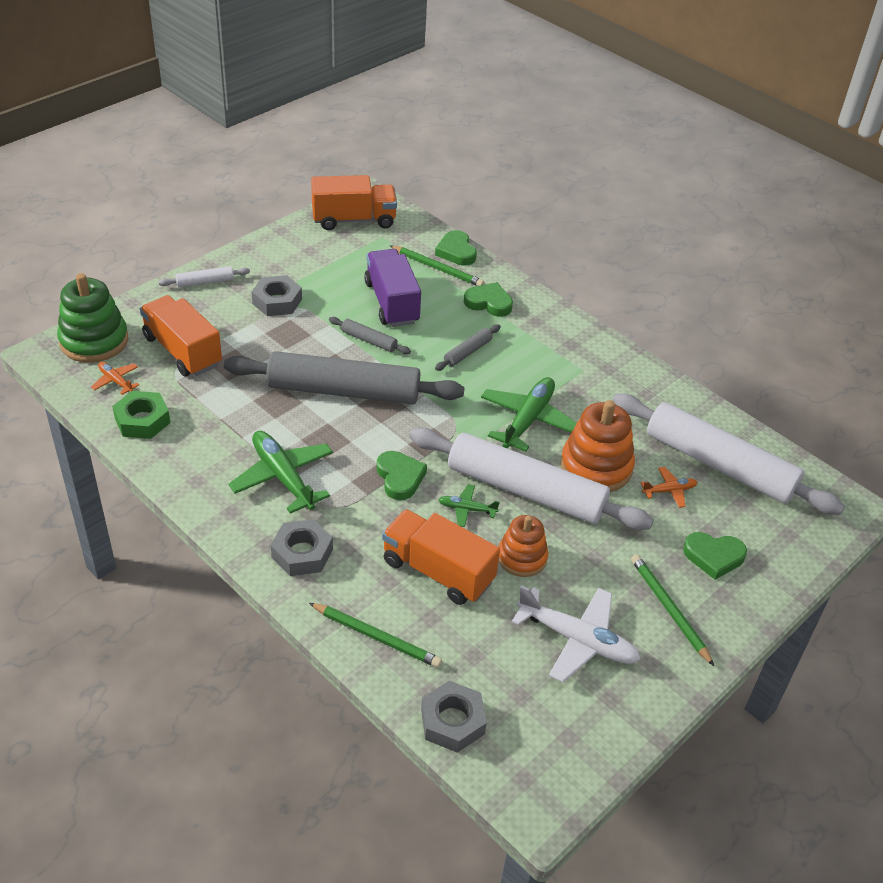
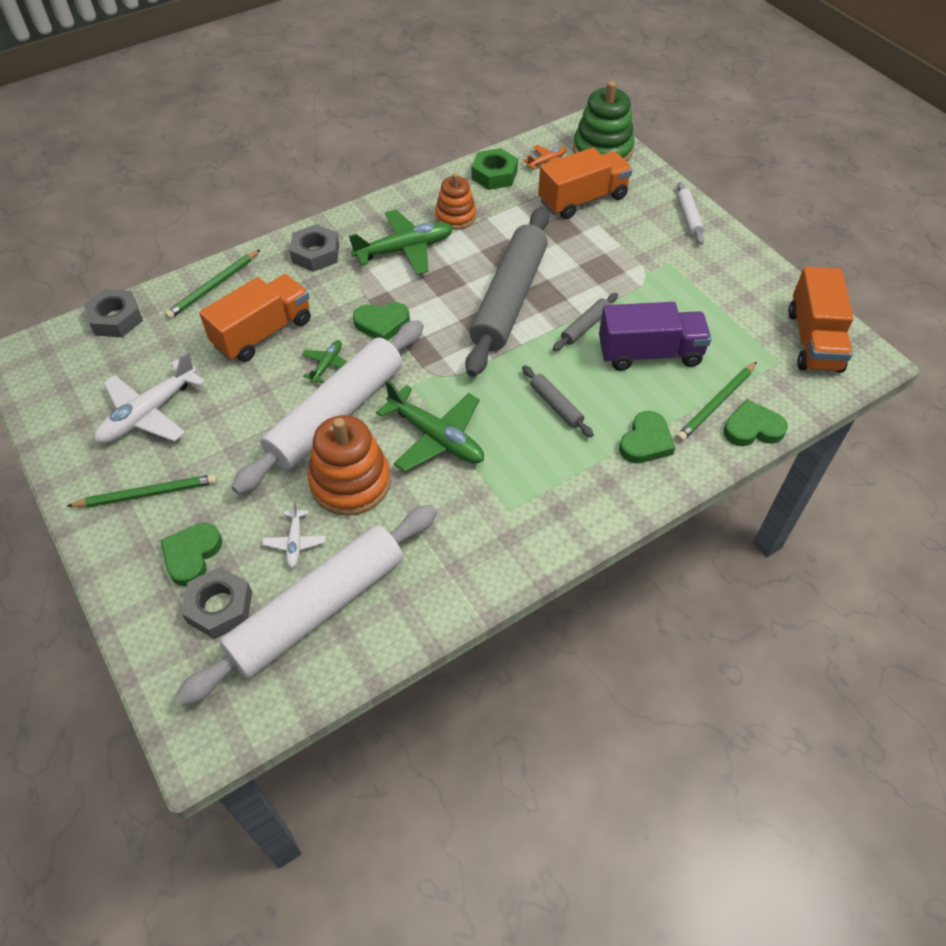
camera: 105 degrees right, 10 degrees up
(277, 301) = (655, 265): grey nut -> grey nut (219, 607)
(522, 557) = (255, 394): orange stacking toy -> orange stacking toy (455, 216)
(669, 491) = (295, 542): orange plane -> white plane

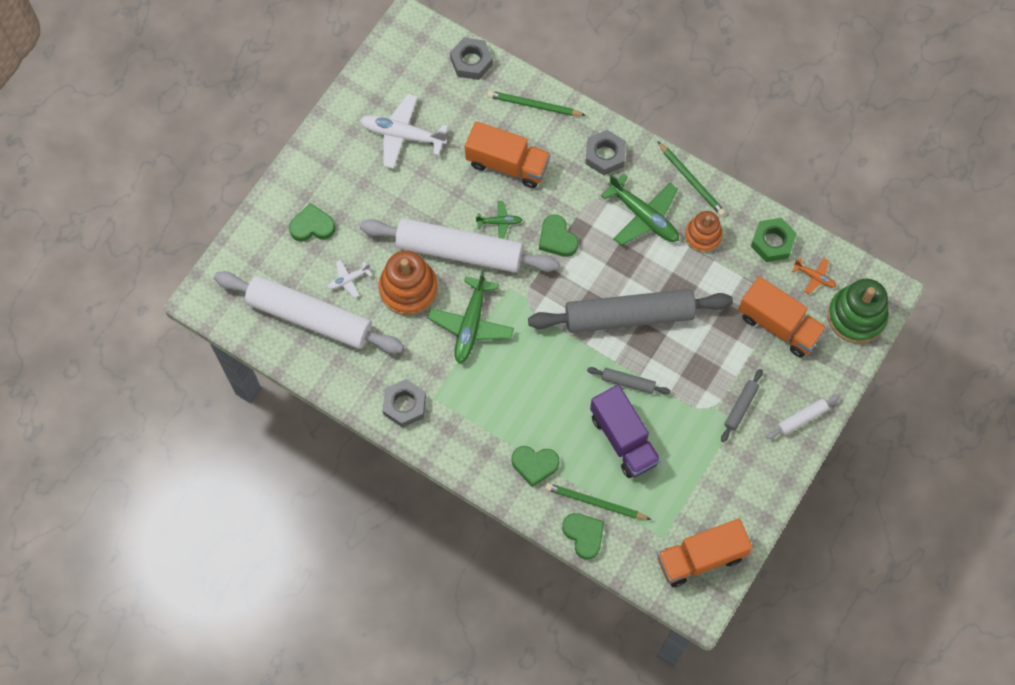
camera: 65 degrees right, 15 degrees up
(147, 494) = (342, 173): green pencil -> green pencil (691, 180)
(219, 607) = (286, 262): grey nut -> grey nut (404, 405)
(556, 405) = (538, 392): grey rolling pin -> grey rolling pin (740, 407)

